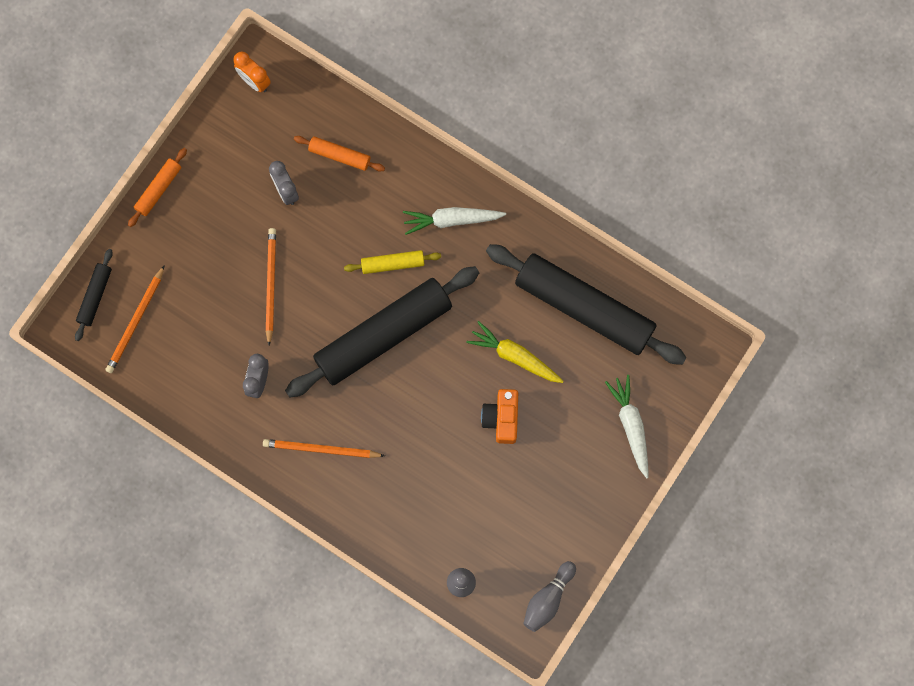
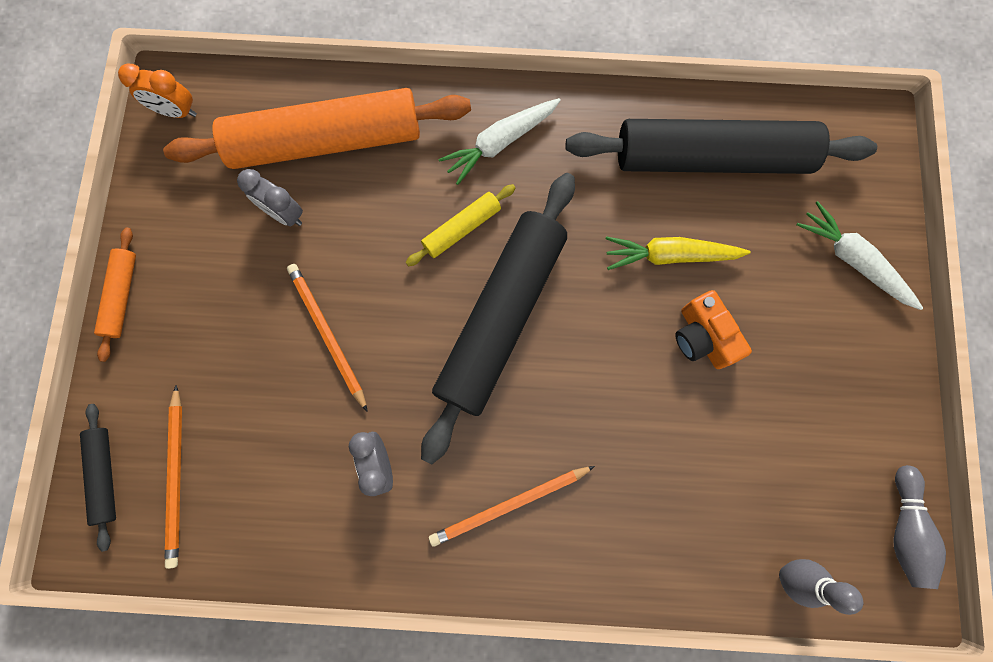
camera: 30 degrees left, 0 degrees up
(339, 155) = (326, 141): orange rolling pin -> orange rolling pin, size x2.29

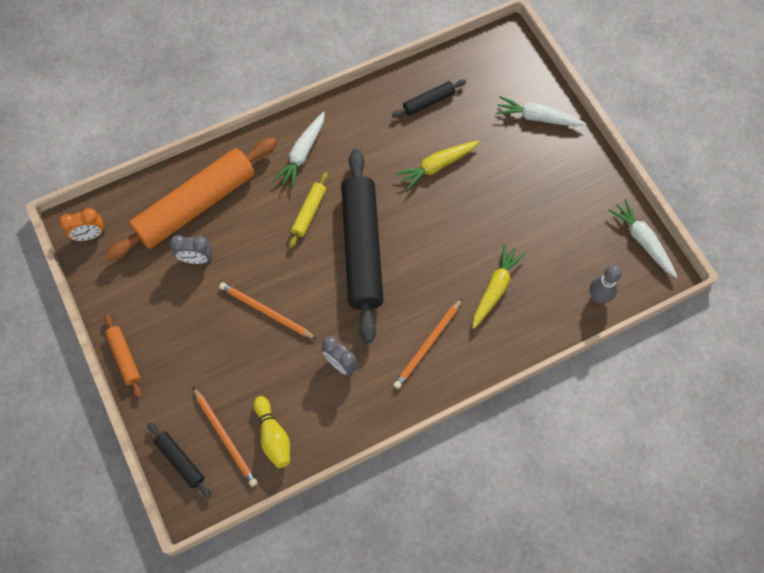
camera: 30 degrees left, 10 degrees down
(236, 512) = (273, 436): none -> yellow bowling pin
(648, 477) = (495, 288): none -> yellow carrot
(702, 337) = (480, 200): orange camera -> none
(711, 158) = (428, 102): black rolling pin -> black rolling pin, size x0.44
(904, 529) = (642, 241): grey bowling pin -> white carrot

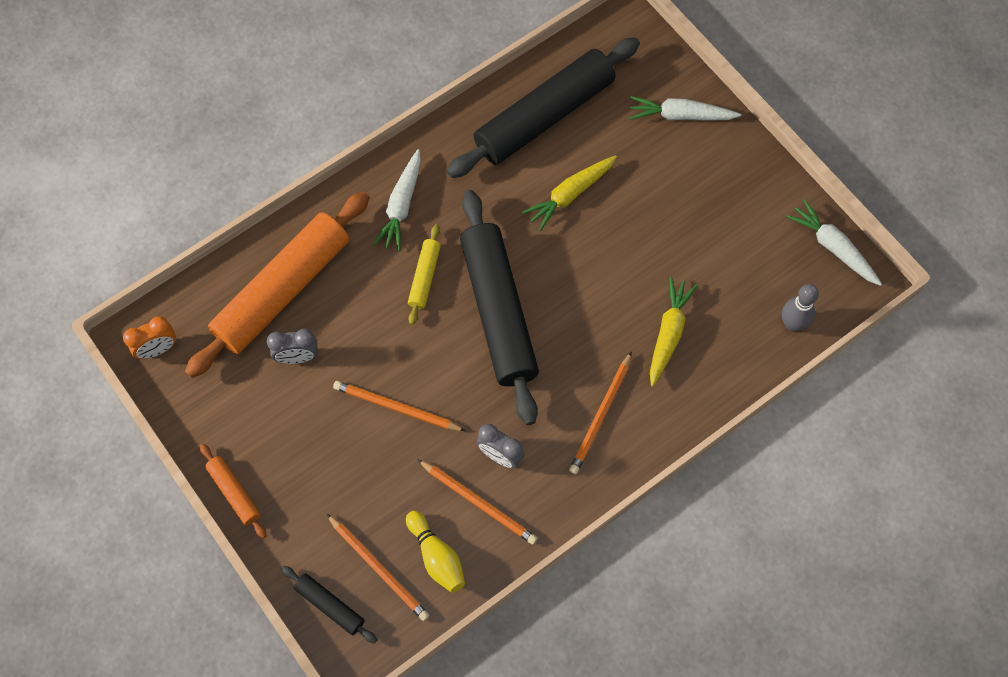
camera: 10 degrees left, 0 degrees up
(316, 399) = (479, 503): none -> orange pencil
(428, 102) = (544, 116): black rolling pin -> black rolling pin, size x2.29

